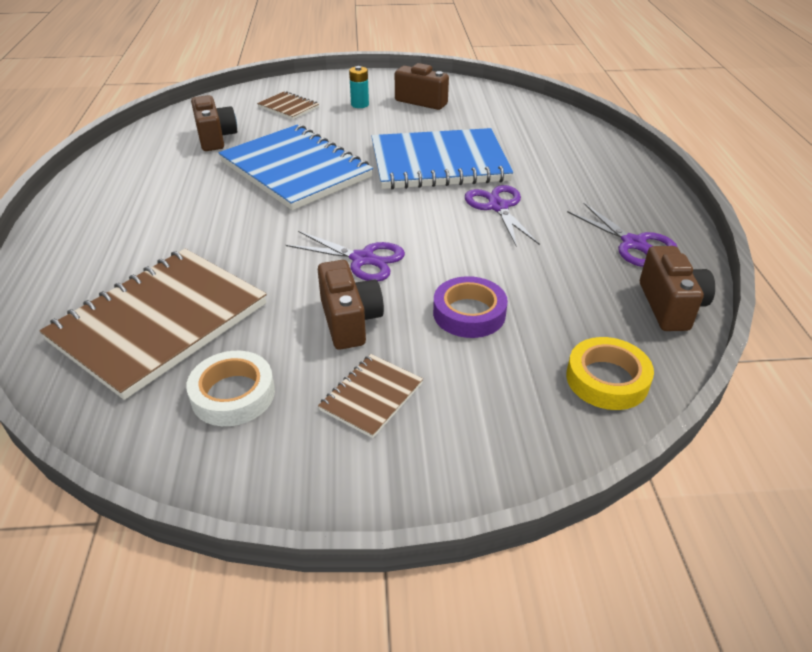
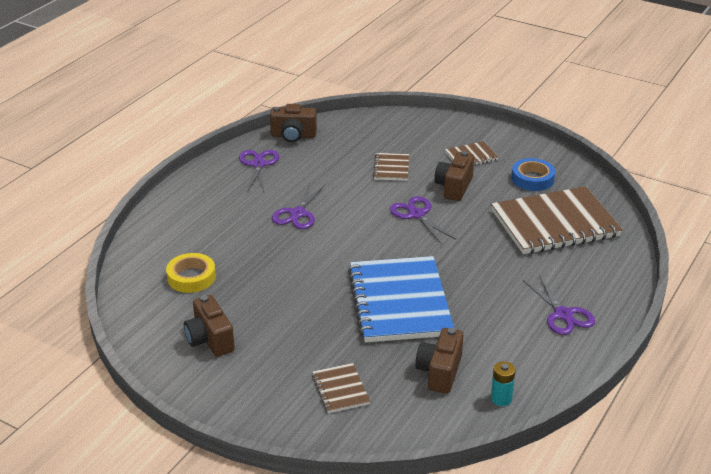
camera: 145 degrees left, 5 degrees down
(110, 215) = (563, 315): none -> purple scissors
(233, 394) = (532, 179): white tape -> blue tape
(360, 104) = (271, 361): turquoise battery -> turquoise battery (501, 399)
(439, 163) = (289, 263): blue notebook -> none
(469, 313) = (391, 168): purple tape -> brown notebook
(607, 379) = (365, 126): yellow tape -> yellow tape (191, 277)
(670, 306) = (293, 136): brown camera -> brown camera turned 120 degrees counterclockwise

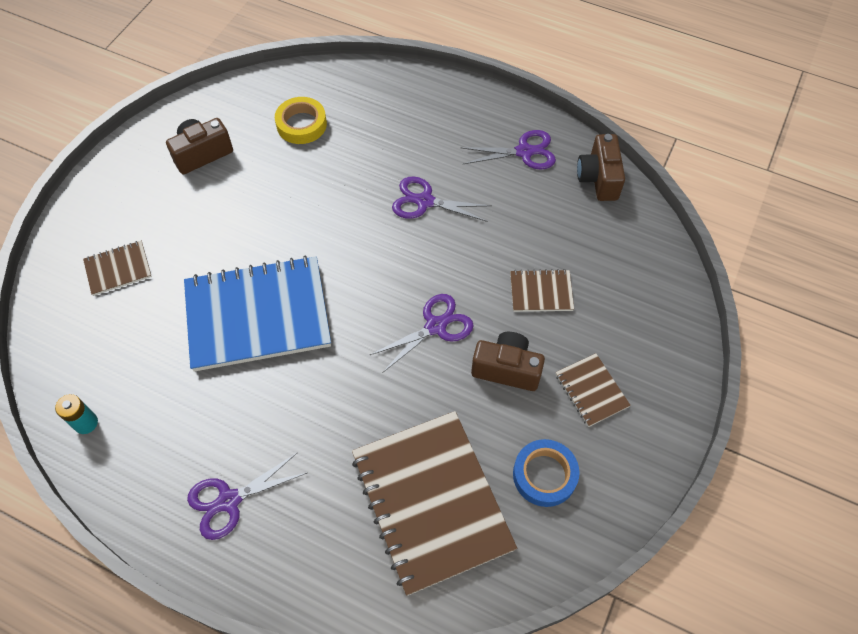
camera: 85 degrees right, 25 degrees up
(439, 372) = (135, 360): brown camera -> none

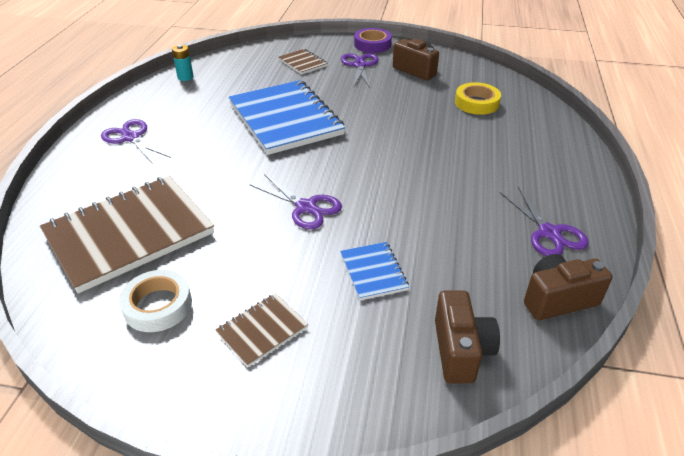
camera: 75 degrees right, 20 degrees down
(107, 179) = (372, 44): none -> purple tape
(424, 201) = (440, 178): purple scissors -> purple scissors (360, 65)
(506, 369) = (272, 260): brown camera -> brown camera (460, 350)
(541, 292) = (373, 272): brown notebook -> blue notebook
(544, 475) = (158, 305): blue tape -> white tape

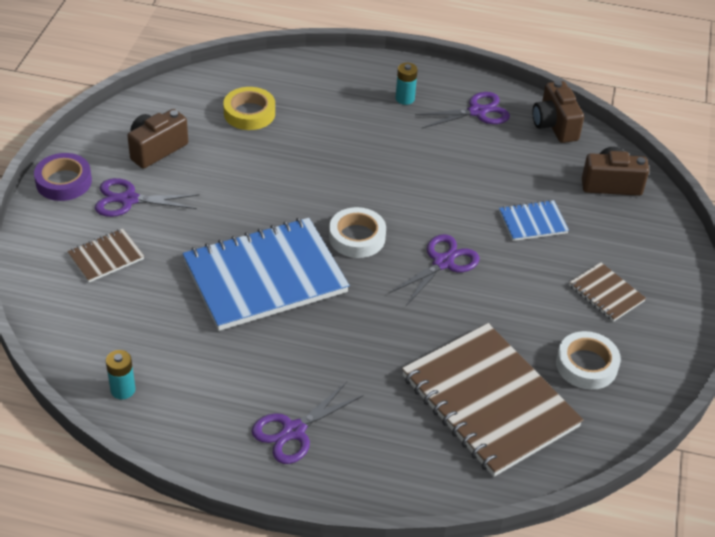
camera: 90 degrees left, 5 degrees up
(334, 159) = (357, 237): none -> white tape
(543, 182) = (405, 98): none -> turquoise battery

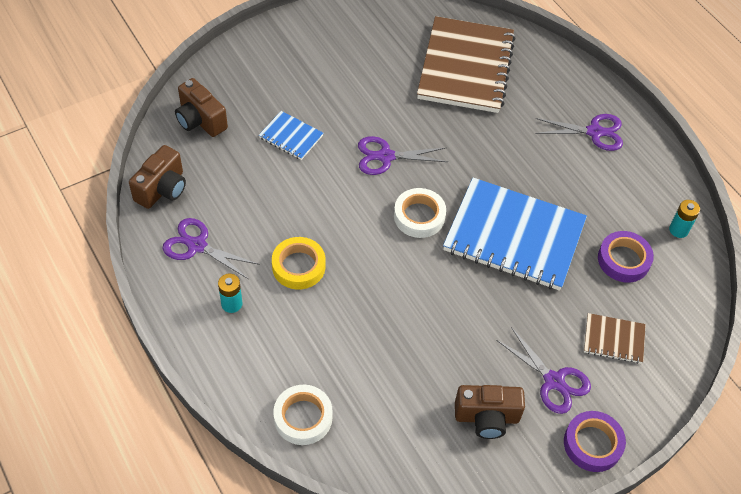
camera: 135 degrees left, 10 degrees up
(152, 324) = (623, 260): none -> purple tape
(249, 113) = (371, 394): yellow tape -> yellow tape (298, 266)
(586, 365) = (386, 44): white tape -> white tape (303, 417)
(606, 293) = (316, 66): brown notebook -> none

